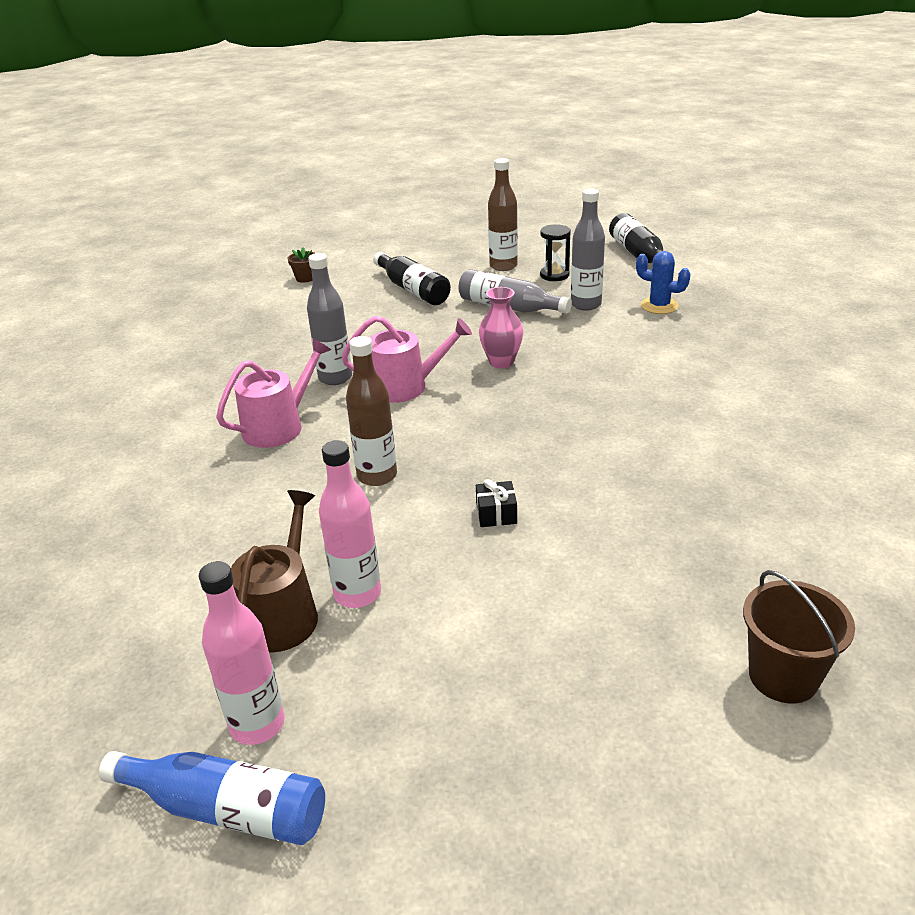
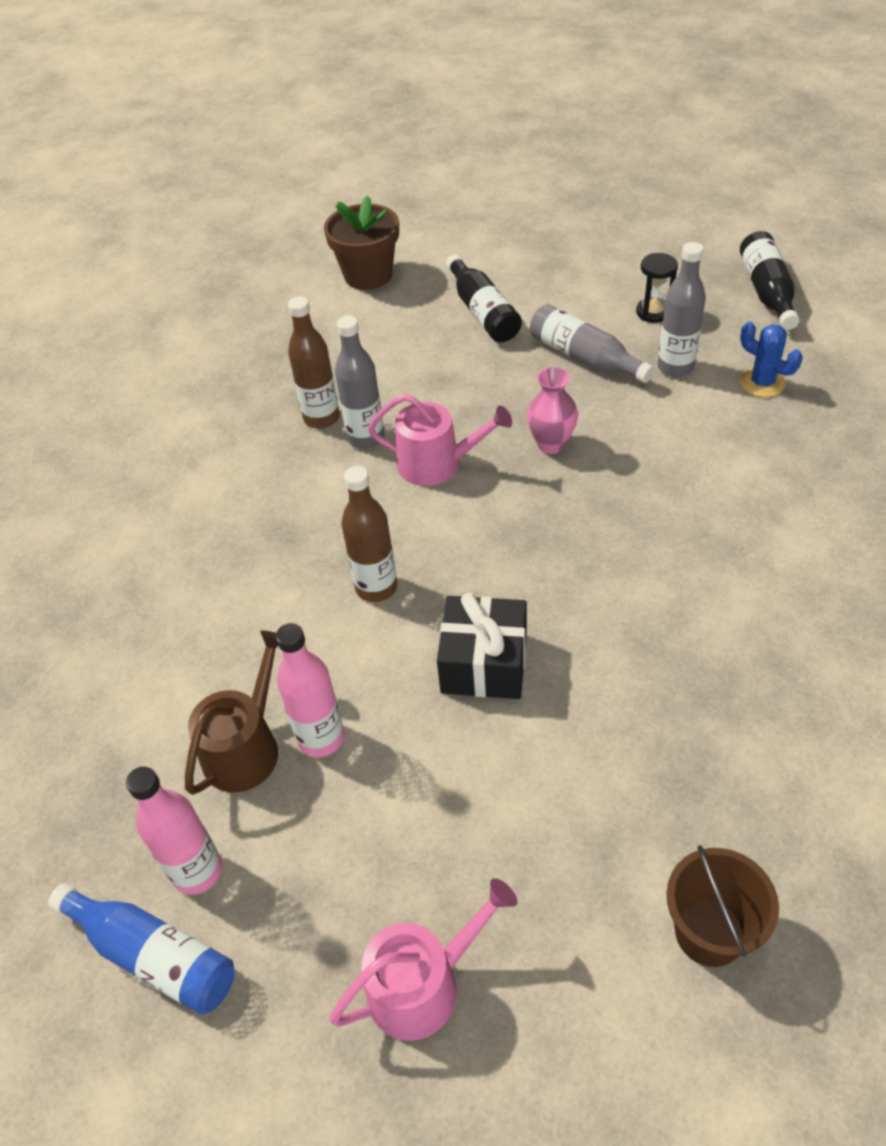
camera: 15 degrees right, 15 degrees up
(279, 426) = (293, 499): pink watering can -> pink watering can (423, 984)
(305, 278) = (368, 275): brown flower pot -> brown flower pot, size x2.17
(496, 514) = (484, 663): black gift -> black gift, size x2.05
(503, 266) = (597, 288): brown bottle -> brown bottle (321, 418)

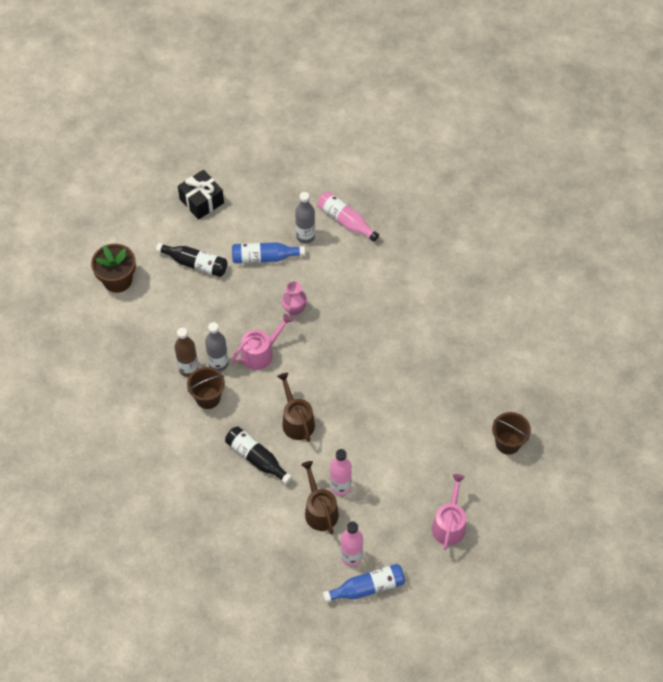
camera: 50 degrees left, 10 degrees up
(299, 468) = (208, 398): none -> brown bucket
(376, 587) = (296, 421): brown bottle -> brown watering can
(484, 663) = (364, 417): black gift -> black gift (201, 201)
(584, 357) = (264, 257): grey bottle -> blue bottle
(653, 312) = (268, 212): black hourglass -> none
(762, 383) = (345, 220): blue cactus -> pink bottle
(767, 291) = (304, 168): black bottle -> black bottle (256, 458)

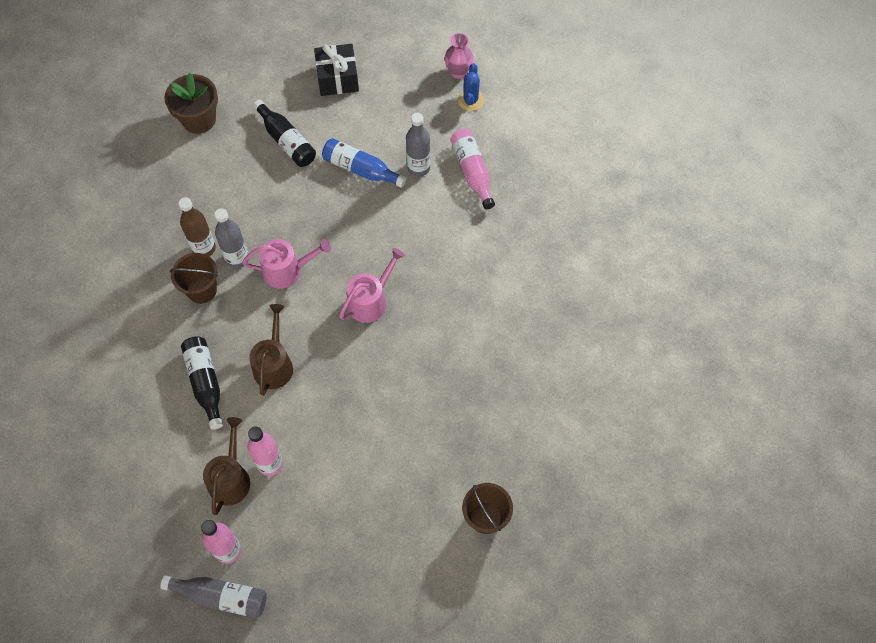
camera: 30 degrees right, 5 degrees up
(294, 310) = (353, 242): pink vase -> pink vase (458, 72)
(310, 171) = (470, 100): none -> blue cactus
(367, 587) = (221, 597): blue bottle -> grey bottle
(449, 524) = (357, 576): pink watering can -> pink watering can (370, 300)

